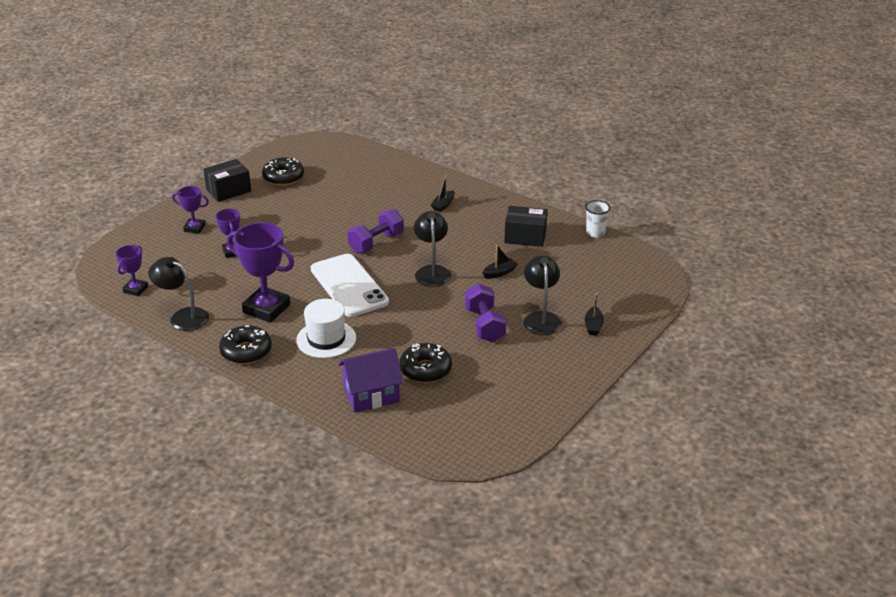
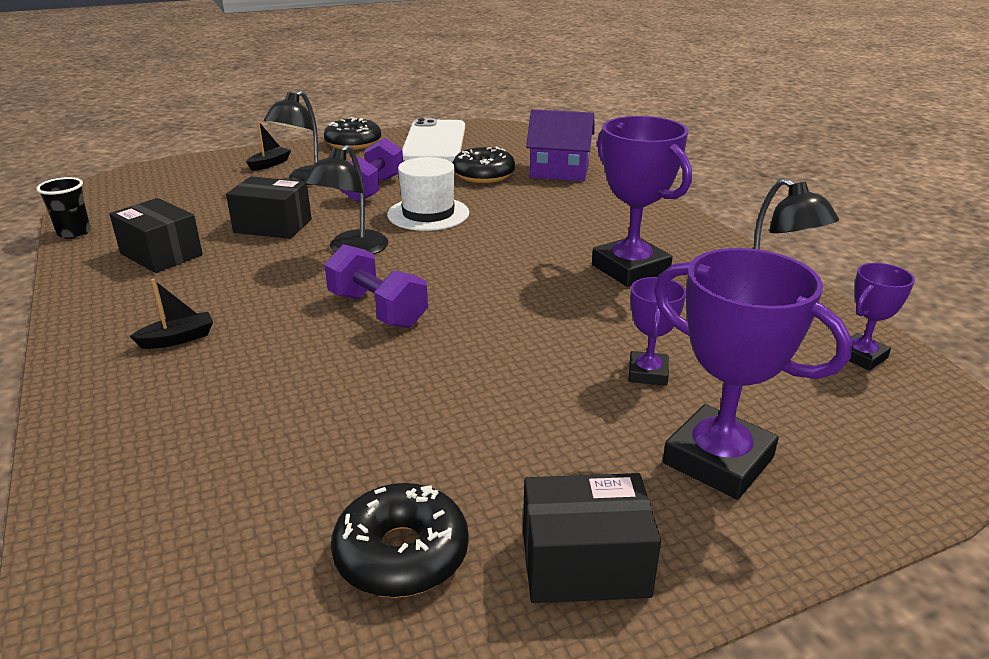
camera: 150 degrees left, 5 degrees down
(194, 228) = (718, 460): purple trophy -> purple trophy, size x1.87
(246, 351) = (683, 233): black donut -> black donut (353, 143)
(326, 339) = (570, 220): white hat -> white hat (428, 214)
(349, 286) = (486, 264): white phone -> white phone (434, 142)
(376, 243) = (377, 310): purple dumbbell -> purple dumbbell turned 60 degrees clockwise
(499, 273) = (273, 226): black boat -> black box
(595, 233) = (74, 233): white cup -> black cup

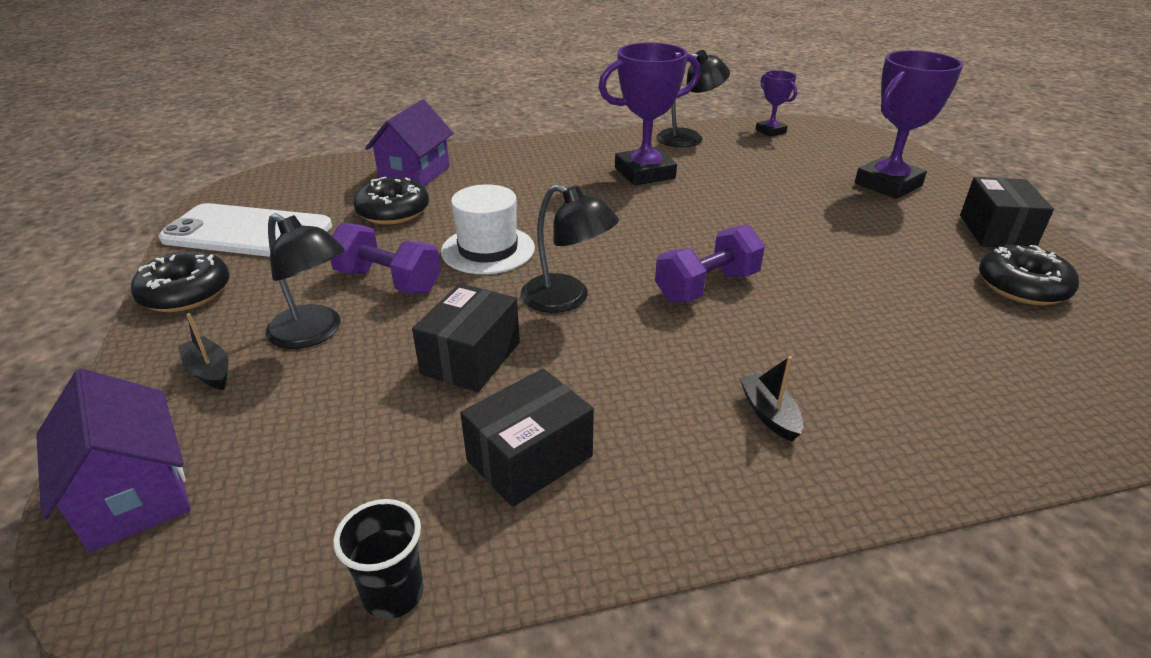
camera: 80 degrees left, 5 degrees up
(171, 171) = (134, 494): none -> purple house
(647, 373) = (799, 189): purple trophy -> none

